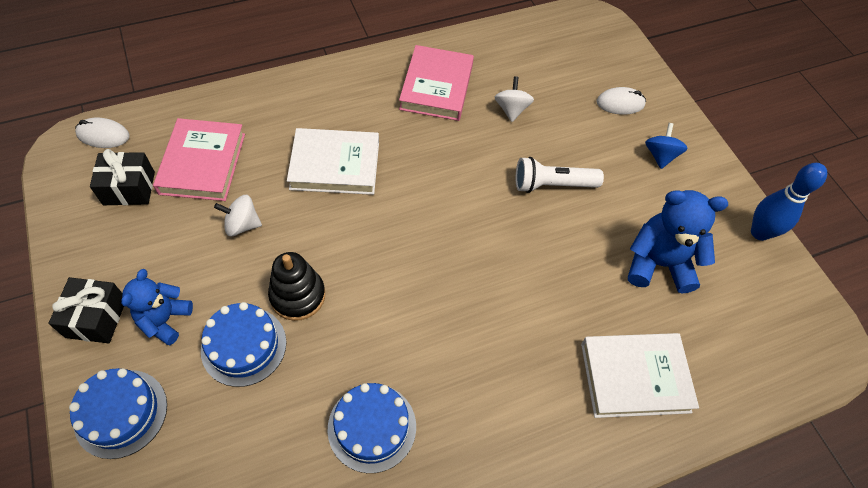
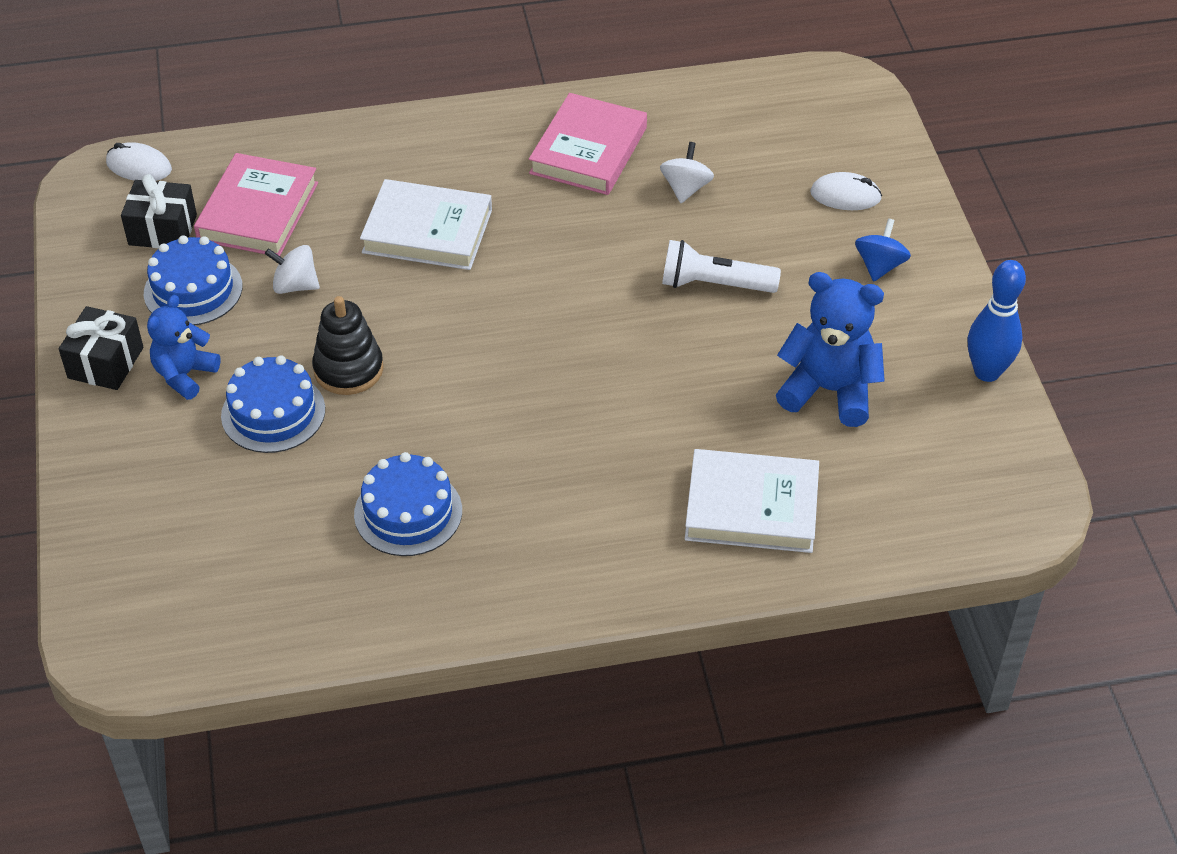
camera: 15 degrees right, 10 degrees down
(121, 413) = (121, 459): blue cake -> blue cake (193, 290)

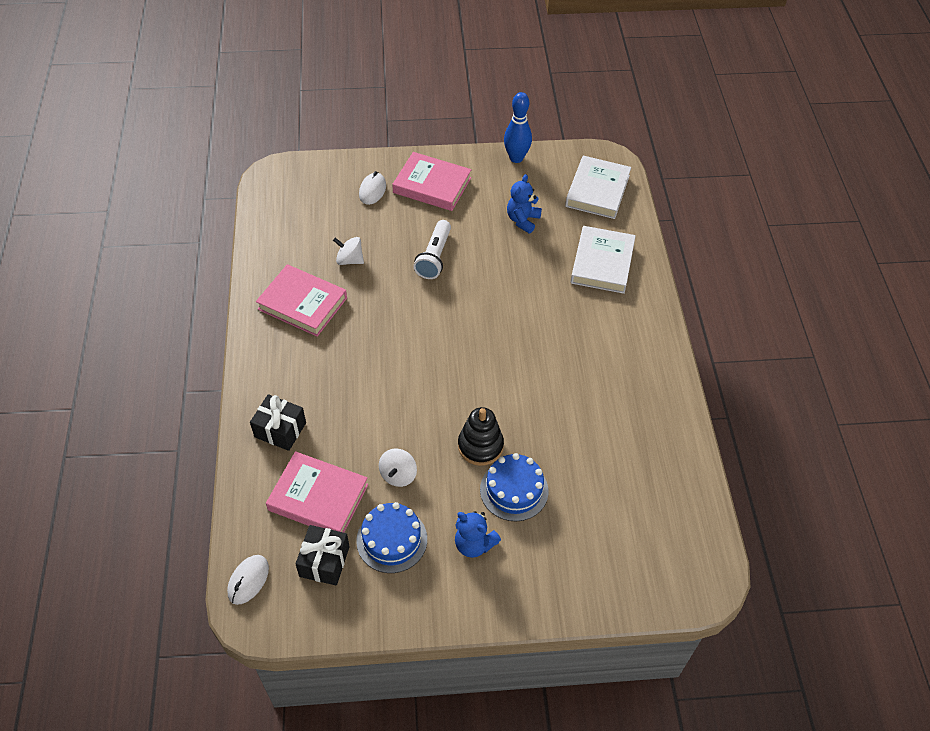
camera: 85 degrees left, 5 degrees up
(105, 363) = (456, 597): black gift -> black gift (280, 430)
(408, 512) = (600, 419): blue cake -> none
(427, 231) = (360, 396): white book -> white book (597, 191)
(829, 390) = (522, 220): blue teddy bear -> blue teddy bear, size x0.65
(879, 266) = (432, 185): blue spinning top -> pink book

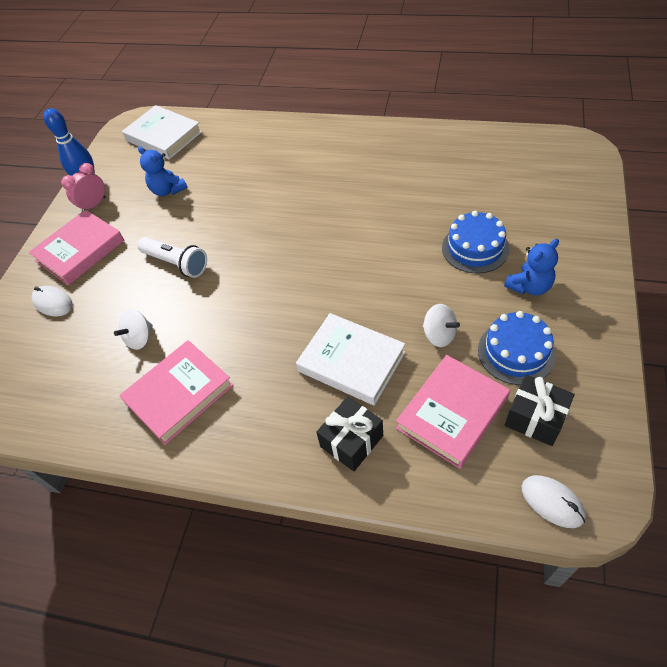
camera: 65 degrees left, 0 degrees up
(480, 446) = (420, 264): black stacking toy -> none
(488, 173) = (94, 205): none -> pink clock
(602, 263) = (246, 148): white book -> white book (351, 362)

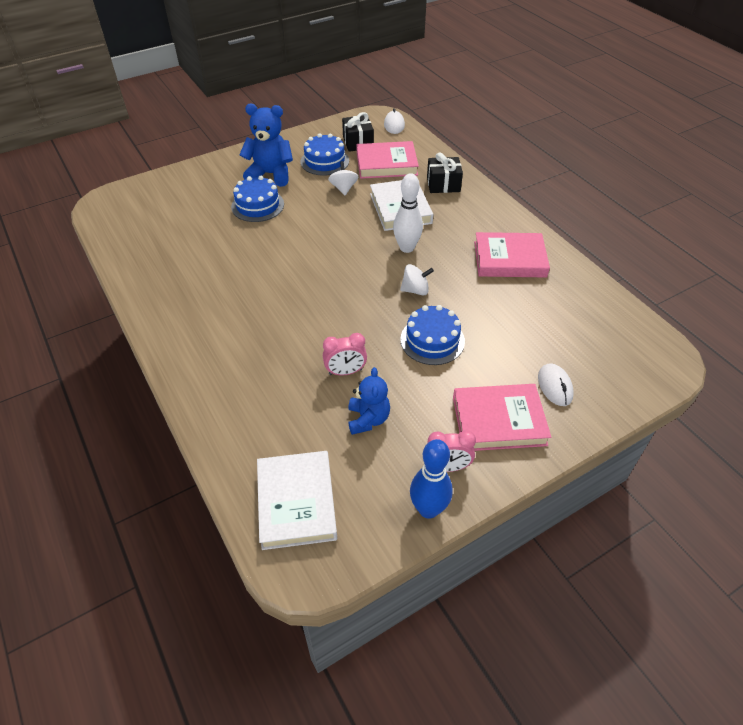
camera: 140 degrees left, 5 degrees down
(140, 338) = (507, 307): white spinning top -> white spinning top (415, 290)
(176, 263) = (432, 340): white flashlight -> blue cake
(214, 200) = (345, 372): none -> pink clock
(288, 322) = (406, 248): none -> white bowling pin
(529, 286) = (270, 174): blue teddy bear -> blue teddy bear, size x1.54

